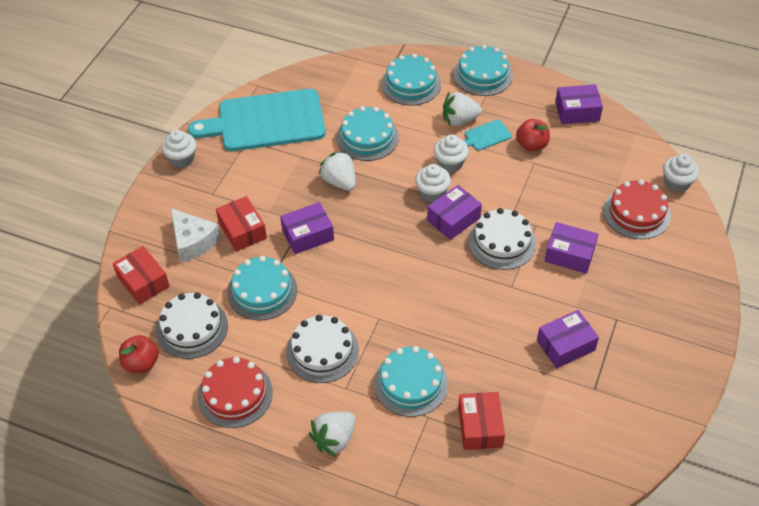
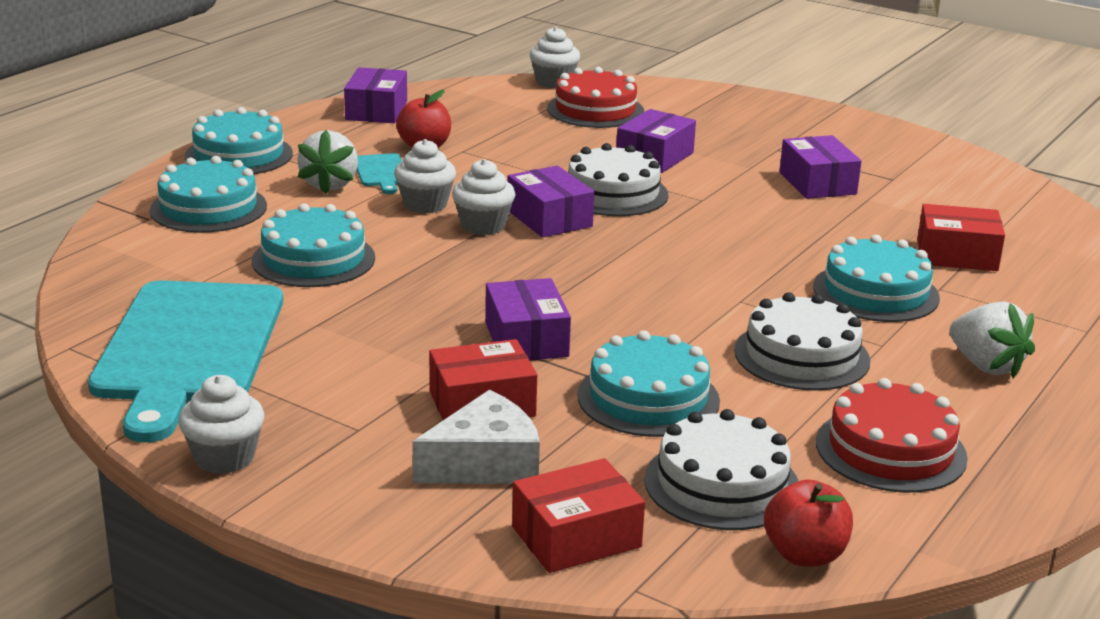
camera: 80 degrees left, 25 degrees down
(339, 181) = (408, 296): white strawberry -> none

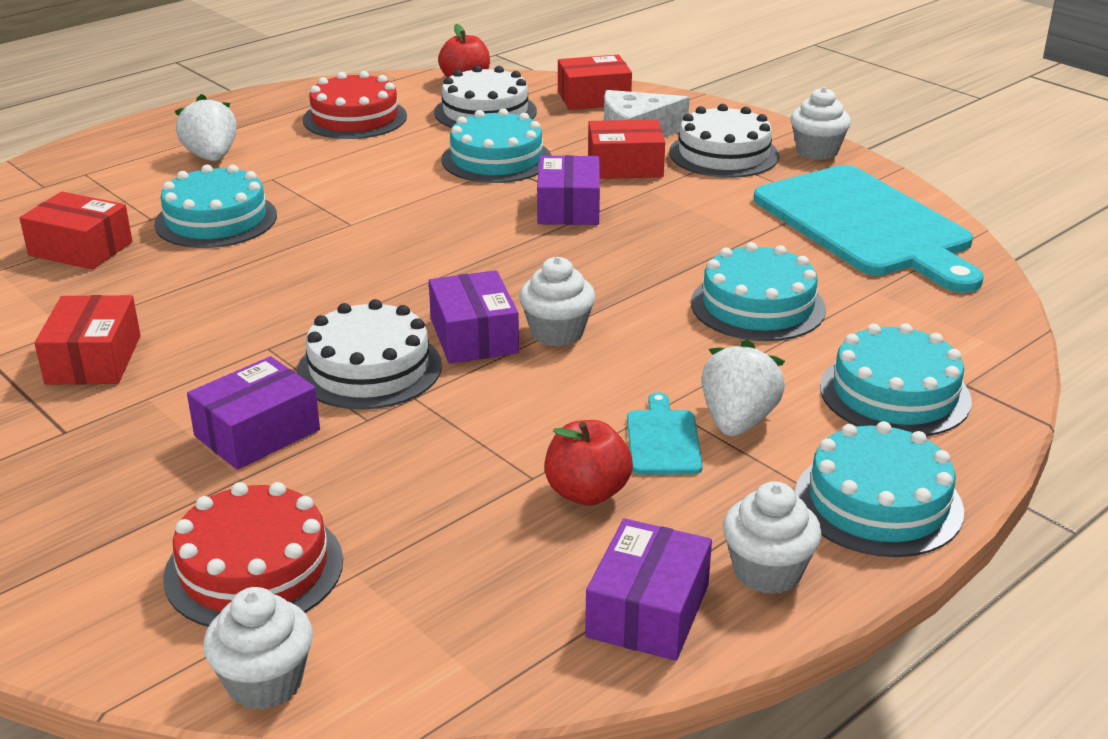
camera: 165 degrees left, 5 degrees up
(188, 349) = (866, 225): turquoise cutting board -> turquoise cutting board turned 135 degrees clockwise
(425, 204) = (616, 372): white cupcake -> white cupcake (767, 571)
(801, 355) = (348, 176): white cake -> white cake (723, 154)
(817, 183) = (93, 359): purple box -> red box

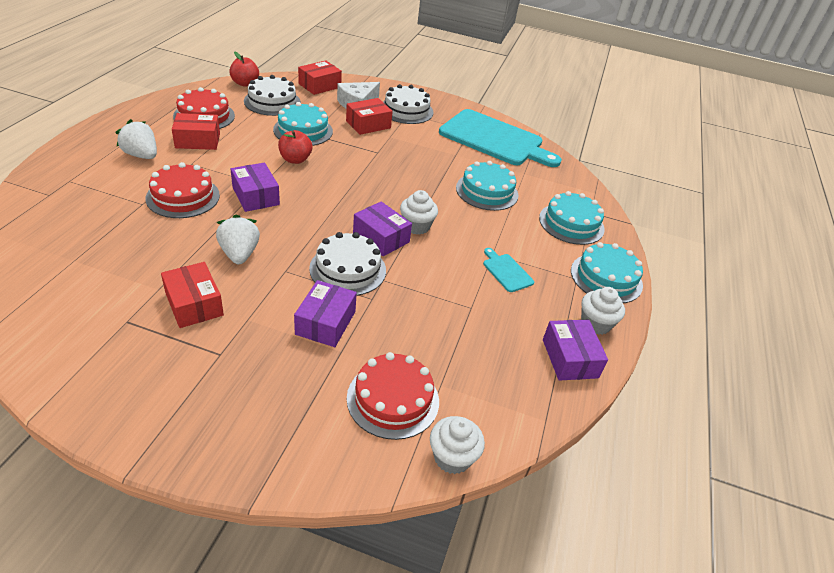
camera: 35 degrees left, 10 degrees up
(80, 248) = (116, 233): red box -> red box (198, 140)
(216, 220) = (183, 197): turquoise cake -> red cake
(568, 208) = (362, 154): purple box -> purple box (255, 196)
(587, 493) = (499, 308): red apple -> red apple (295, 159)
(737, 421) = (527, 253): white strawberry -> white strawberry (239, 254)
(817, 151) = (444, 102): white cupcake -> none

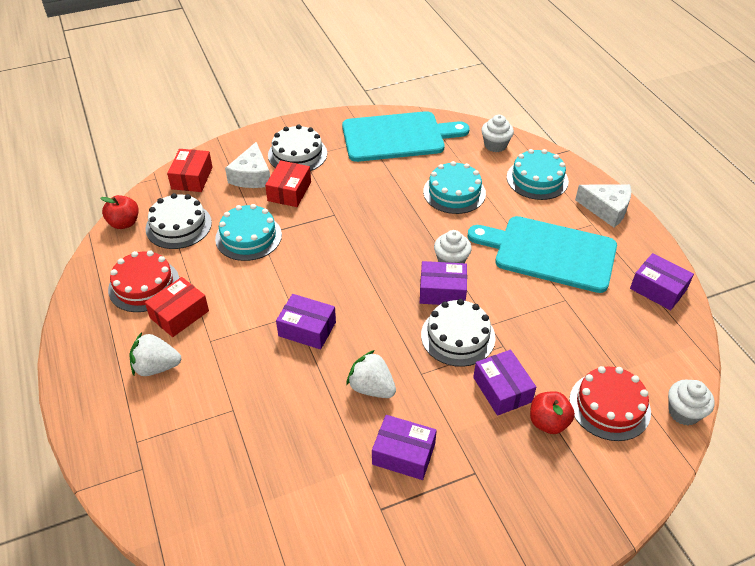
camera: 35 degrees left, 5 degrees up
(183, 197) = (254, 376): red cake -> none
(194, 304) = (403, 454): red box -> purple box
(295, 159) = (285, 270): red apple -> red apple (548, 422)
(506, 271) = (549, 253): turquoise cutting board -> turquoise cutting board, size x2.50
(595, 324) = (641, 251): white cupcake -> white cupcake (495, 145)
(606, 278) = (606, 209): turquoise cake -> white cheese

